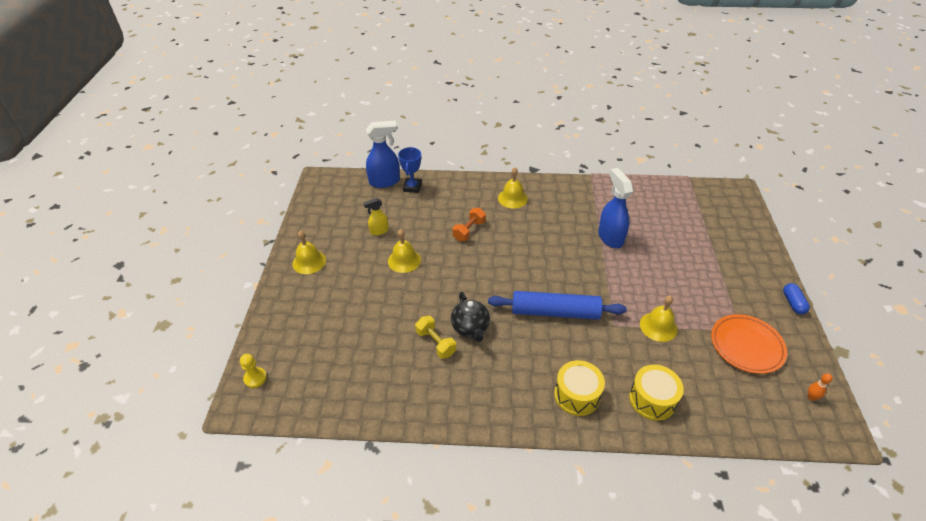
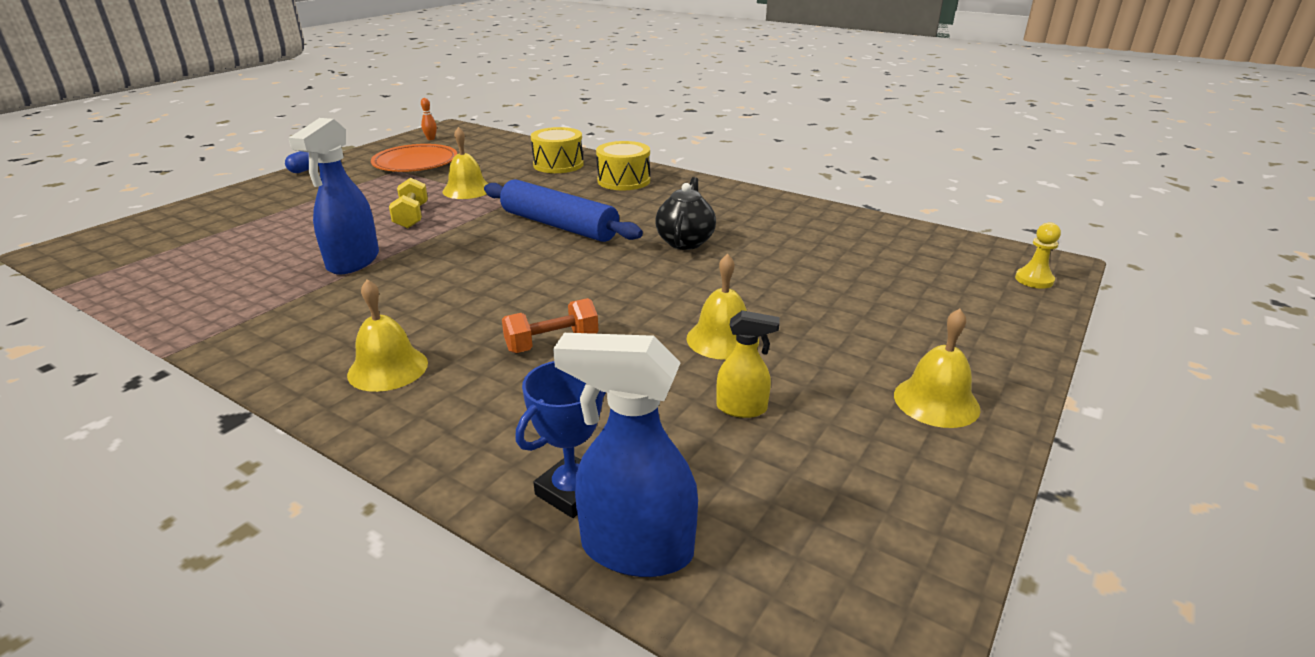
camera: 150 degrees left, 15 degrees down
(436, 343) = (744, 243): yellow dumbbell -> yellow dumbbell (411, 216)

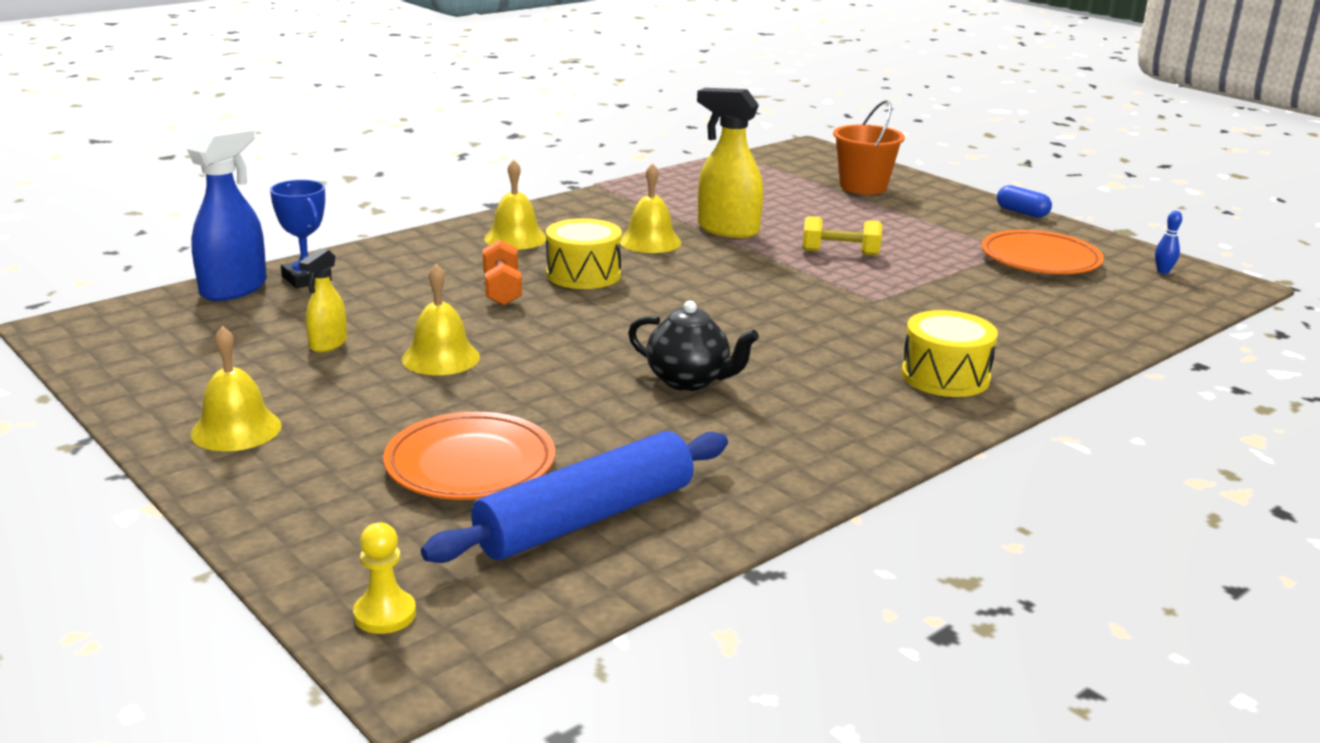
camera: 105 degrees right, 5 degrees down
(223, 219) = (863, 187): none -> orange bucket
(353, 262) = (727, 230): blue spray bottle -> yellow spray bottle
(431, 139) = (1163, 271): orange bowling pin -> blue bowling pin
(467, 190) = (925, 281): yellow bell -> yellow bell (650, 241)
(558, 164) = (1030, 341): yellow drum -> yellow drum (583, 274)
(559, 225) = (780, 318): blue rolling pin -> blue rolling pin (586, 519)
(868, 289) = (470, 465): none -> orange plate

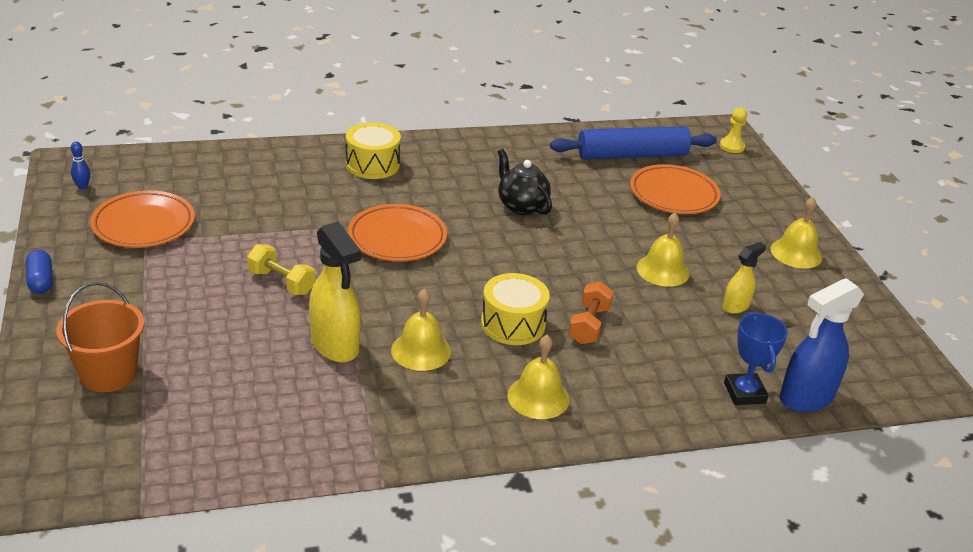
camera: 155 degrees left, 10 degrees up
(790, 310) = (397, 238): none -> orange plate

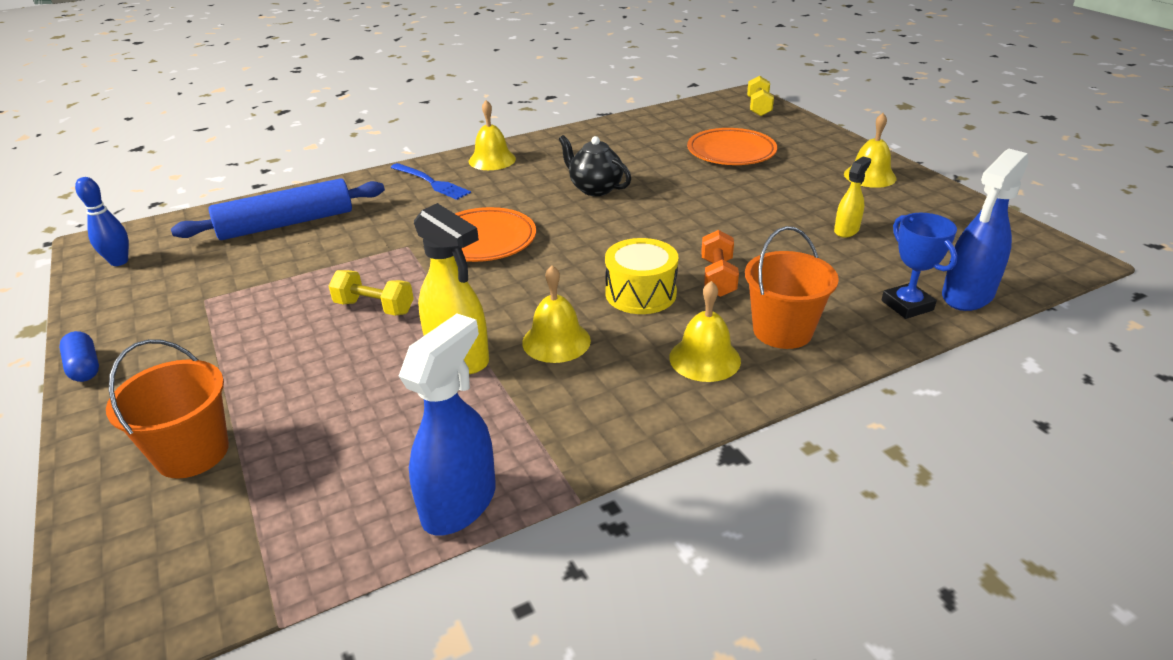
camera: 10 degrees left, 0 degrees up
(82, 186) = (119, 262): blue bowling pin -> blue bowling pin, size x1.58
(144, 224) = (199, 284): orange plate -> none
(294, 464) = (460, 503): none -> blue spray bottle
(372, 164) = (431, 182): yellow drum -> blue fork
(618, 389) = (782, 331): none -> orange bucket
(632, 155) = (675, 129): blue rolling pin -> blue rolling pin (286, 223)
(663, 270) = (759, 214): yellow bell -> yellow bell (492, 160)
(732, 146) = (758, 107): yellow pawn -> yellow dumbbell

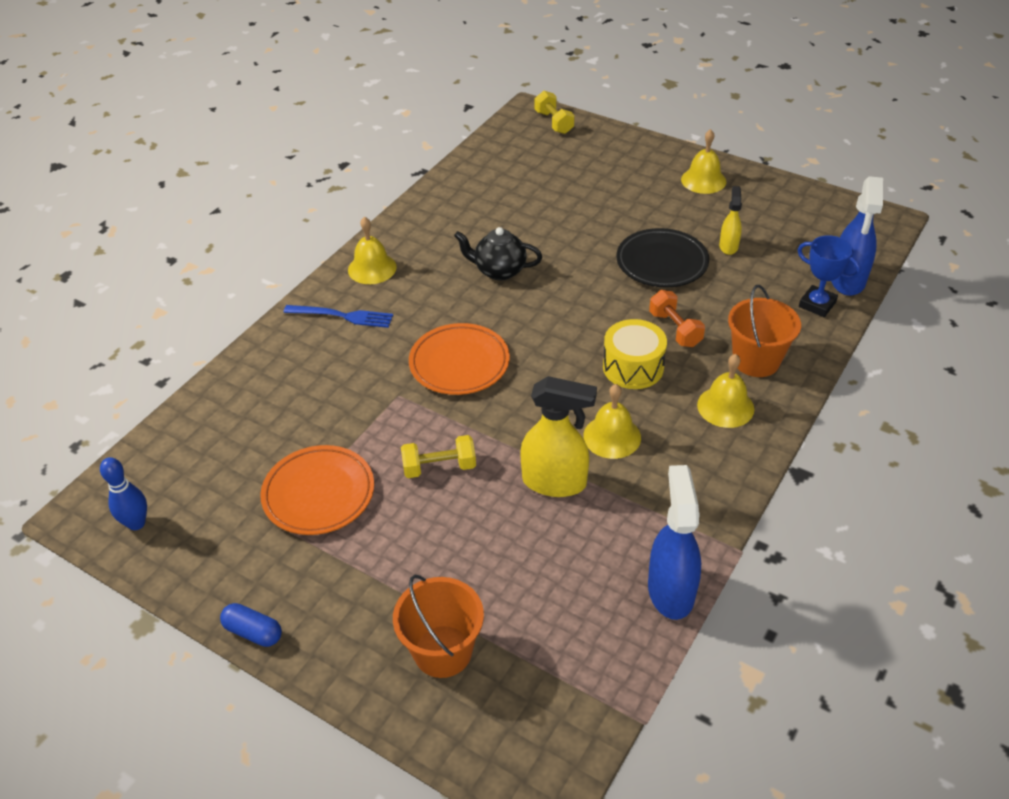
camera: 30 degrees left, 10 degrees up
(286, 223) = (255, 415): blue rolling pin -> none
(731, 152) = (576, 188): orange plate -> orange plate (319, 494)
(759, 224) = (662, 262): none -> black plate

